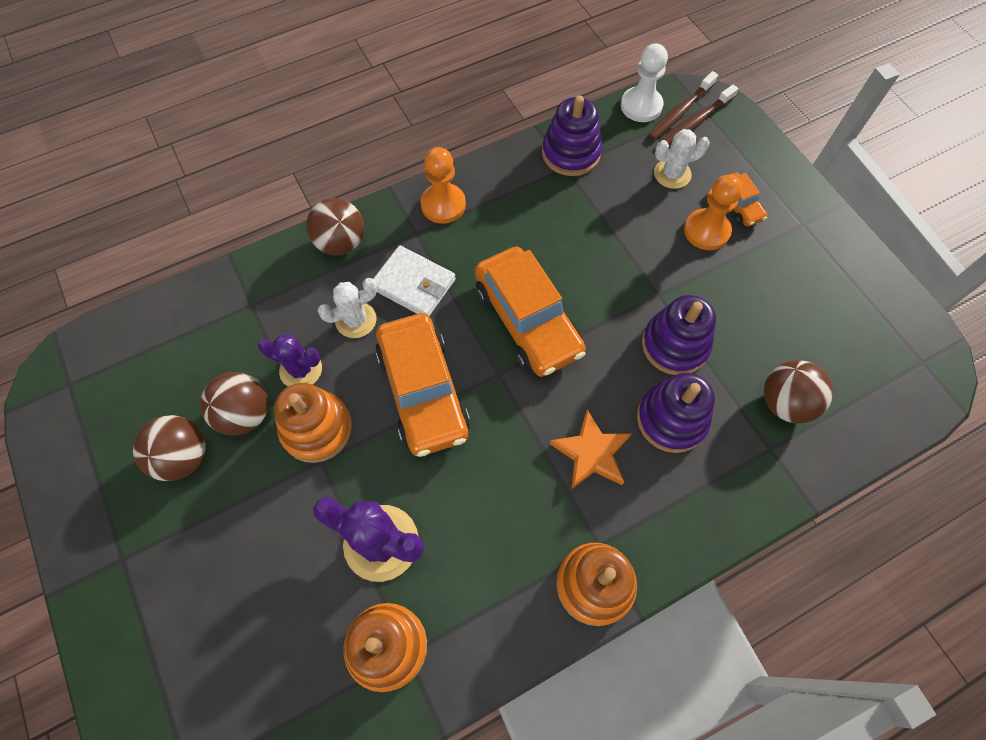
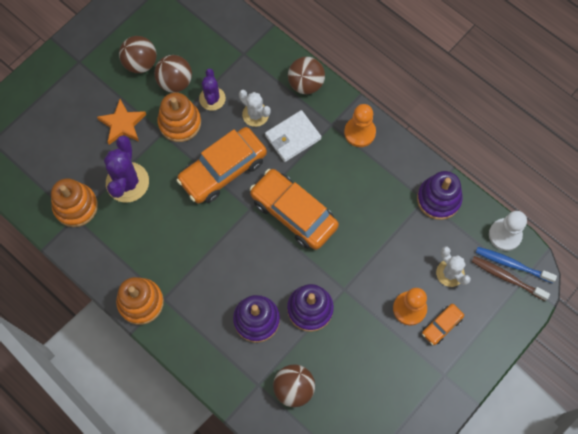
camera: 70 degrees right, 5 degrees up
(413, 284) = (293, 137): white wallet -> white wallet turned 45 degrees clockwise
(527, 320) = (293, 213): orange car -> orange car turned 90 degrees clockwise
(591, 453) = (218, 278): orange star -> orange star (122, 124)
(680, 112) = (512, 264): brown toothbrush -> blue toothbrush

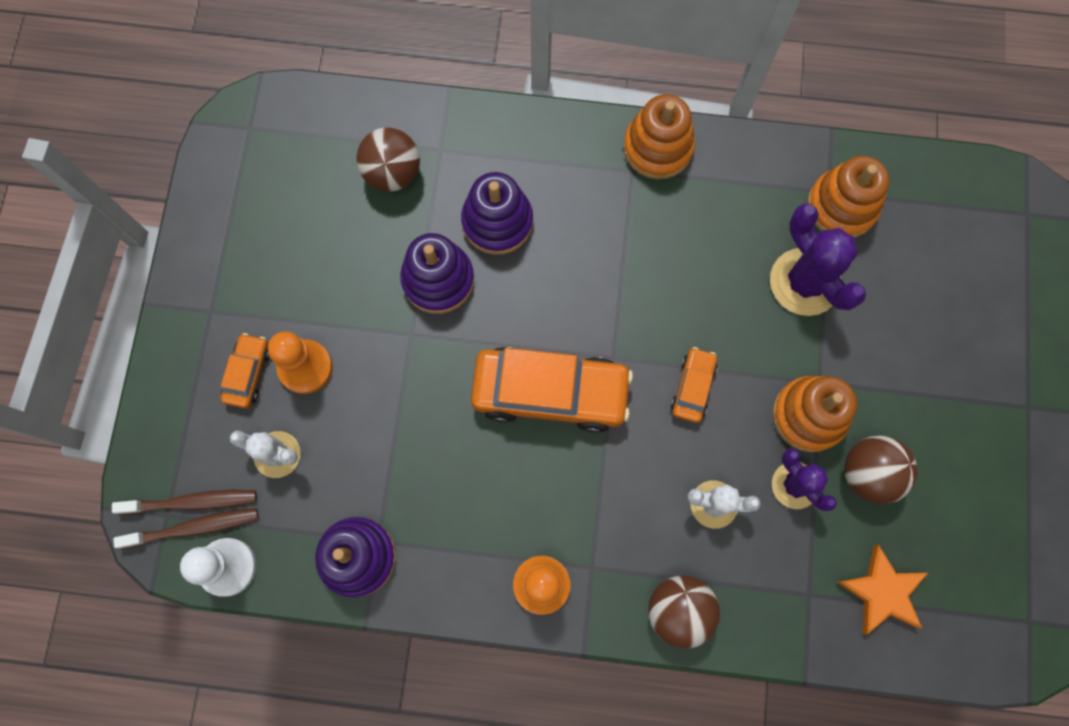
camera: 145 degrees right, 5 degrees up
(122, 124) = (883, 357): orange star -> orange star (882, 592)
(140, 63) = (942, 467): brown ball -> none
(223, 170) = (692, 387): orange car -> orange car, size x0.48
(293, 137) = (633, 506): white wallet -> none
(512, 264) = (194, 528): blue toothbrush -> brown toothbrush

